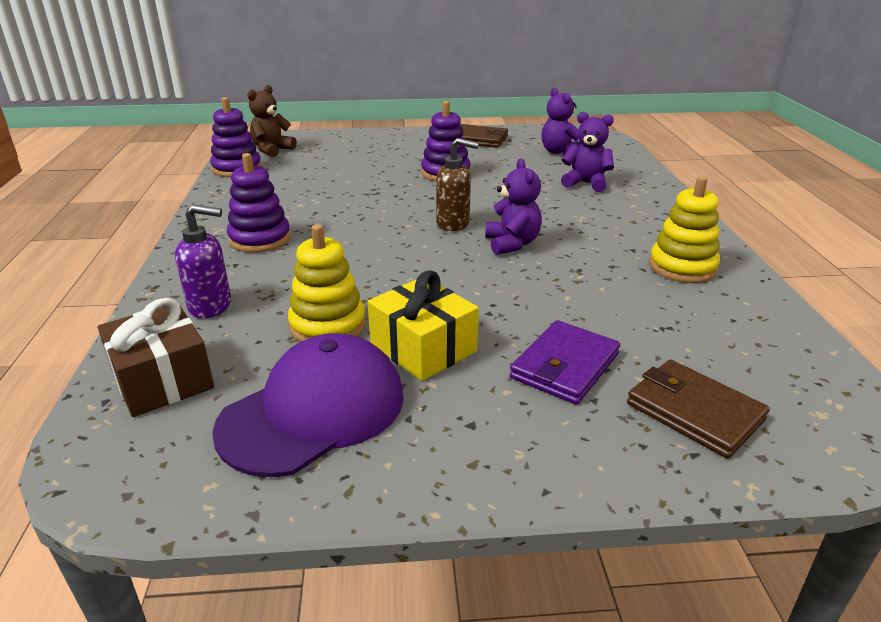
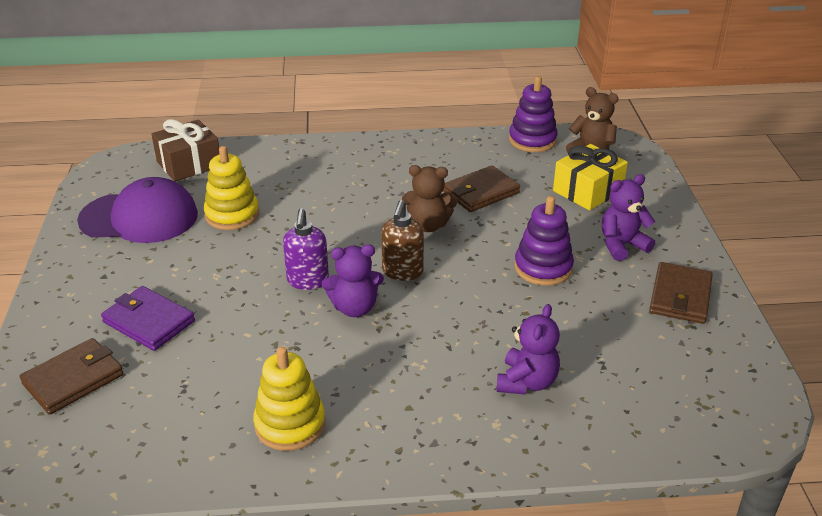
camera: 90 degrees right, 5 degrees up
(211, 306) = (269, 166): purple soap dispenser -> purple soap dispenser (308, 281)
(260, 239) = (373, 172): purple stacking toy -> none
(314, 411) = (139, 217): purple cap -> purple cap turned 45 degrees counterclockwise
(323, 191) = (480, 192): none -> brown wallet
(376, 213) = (428, 225): none -> brown teddy bear
(423, 348) = (192, 256): yellow gift -> yellow gift (587, 191)
(559, 152) = (649, 371): purple teddy bear -> purple teddy bear (622, 245)

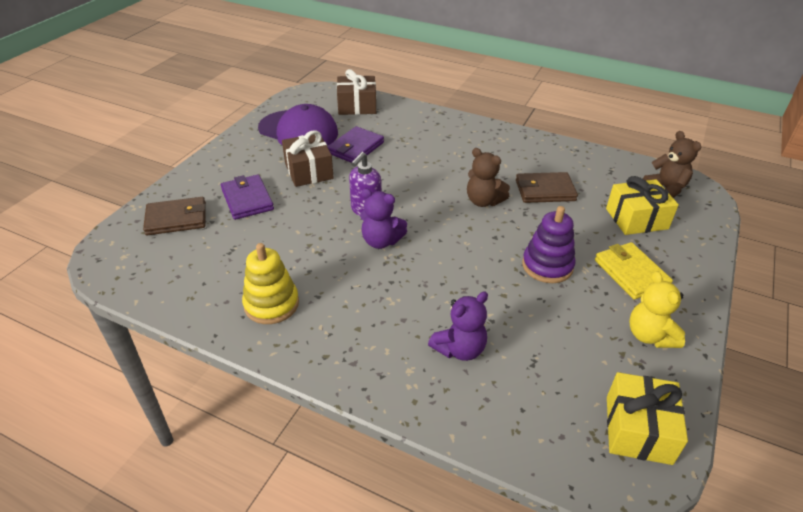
camera: 30 degrees right, 5 degrees up
(198, 261) = (309, 171): none -> brown gift
(232, 215) = (355, 148): yellow stacking toy -> purple wallet
(402, 272) = (436, 228): brown soap dispenser -> none
(532, 140) = (621, 164): purple stacking toy -> none
(622, 245) = (631, 273): purple teddy bear -> yellow wallet
(680, 296) = (650, 335): brown wallet -> yellow teddy bear
(731, 382) = (638, 429): none -> yellow gift

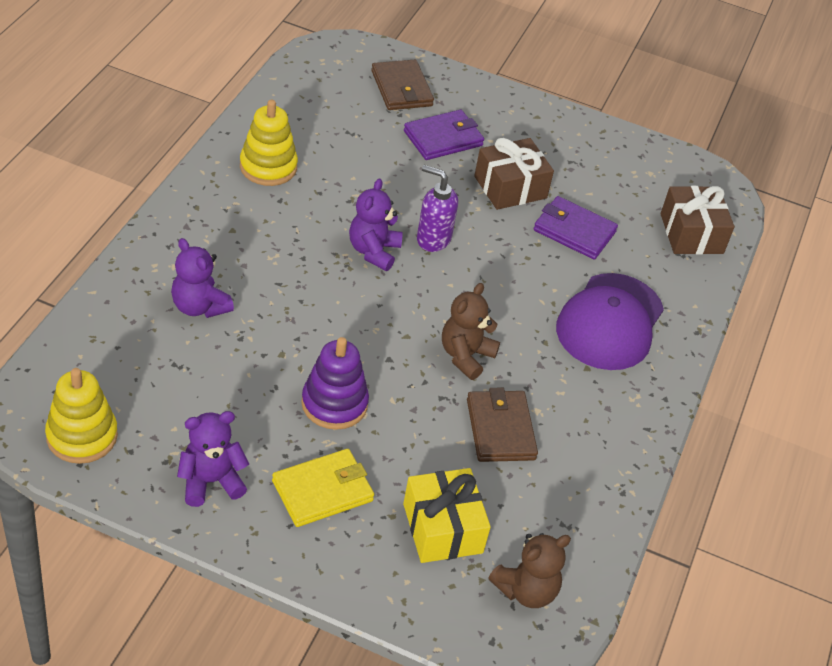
camera: 80 degrees right, 5 degrees up
(298, 131) = (606, 175): purple cap -> purple cap (610, 322)
(638, 429) = (82, 436): yellow gift -> yellow stacking toy
(650, 335) = (211, 481): yellow teddy bear -> purple teddy bear

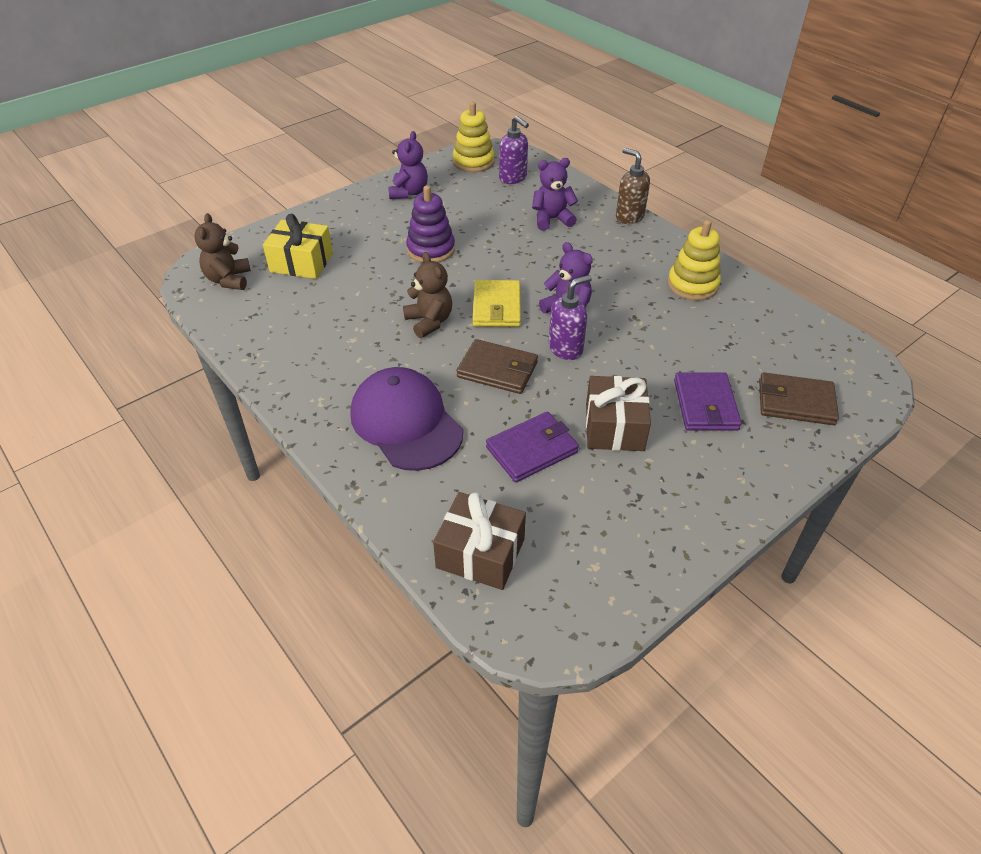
camera: 125 degrees right, 0 degrees up
(110, 375) = (513, 178): none -> purple soap dispenser
(154, 237) = (629, 217): none -> brown soap dispenser
(323, 491) = (369, 227): yellow wallet -> yellow wallet (496, 307)
(500, 429) = (352, 314): brown wallet -> brown wallet (497, 370)

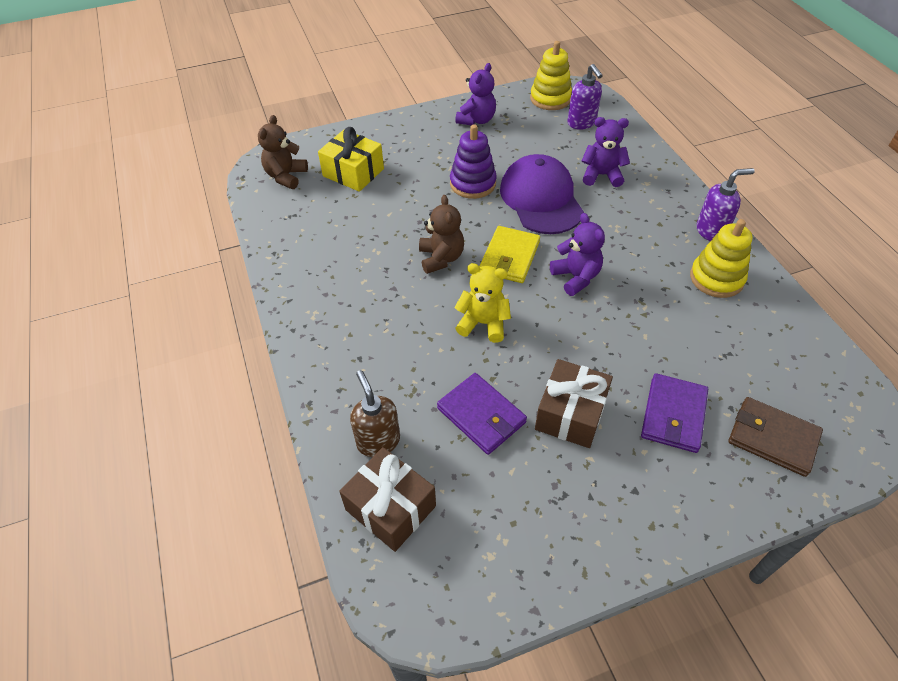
camera: 20 degrees right, 5 degrees up
(406, 422) = (379, 356): purple cap -> purple cap (541, 199)
(497, 370) = (483, 323): brown wallet -> yellow teddy bear
(532, 449) = (481, 415): purple wallet -> purple wallet turned 60 degrees clockwise
(566, 349) = (557, 317): purple soap dispenser -> purple soap dispenser (711, 231)
(629, 217) = (681, 188): brown soap dispenser -> brown soap dispenser (378, 441)

